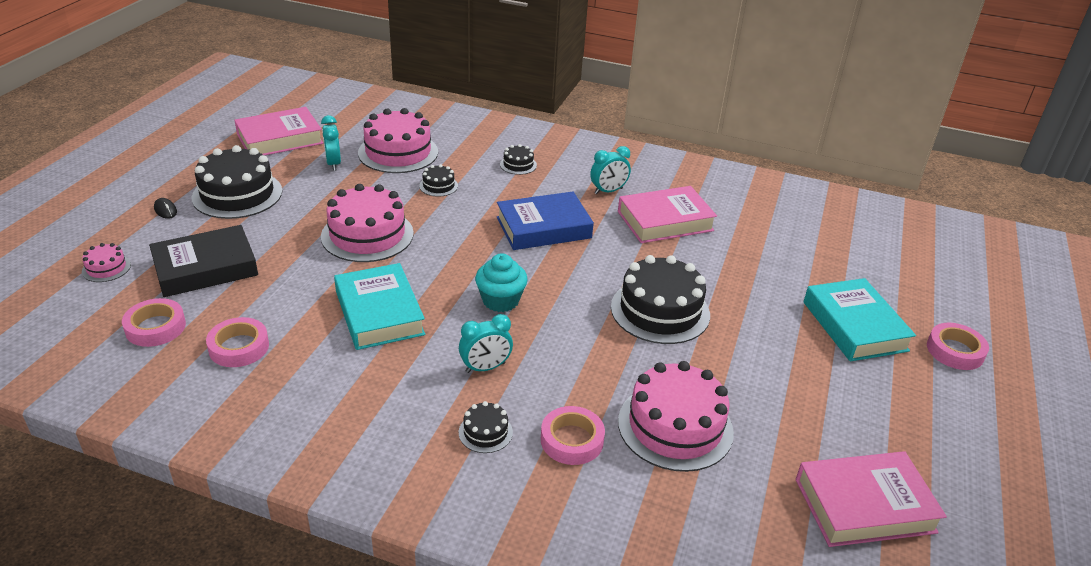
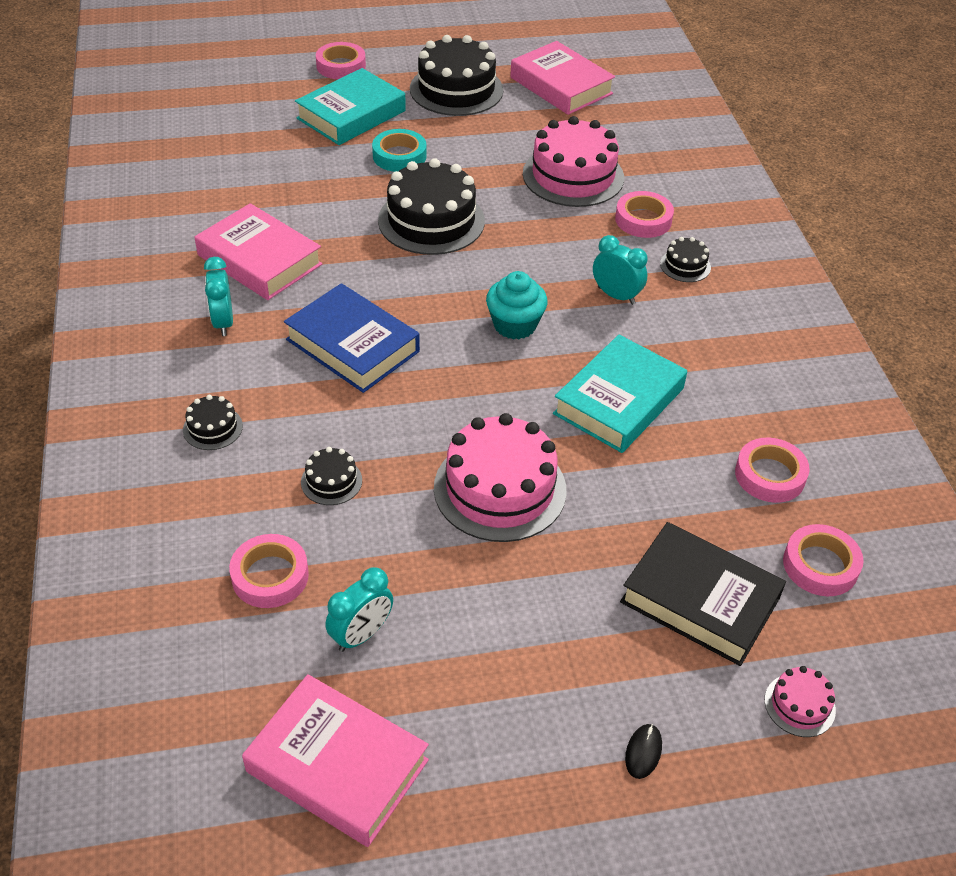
camera: 120 degrees left, 10 degrees up
(237, 194) = (533, 694): black cake -> black cake (456, 89)
(398, 152) = (270, 576): pink cake -> pink tape
(608, 191) = (223, 322): turquoise clock -> turquoise clock turned 135 degrees counterclockwise
(769, 329) = (399, 156): none -> turquoise tape

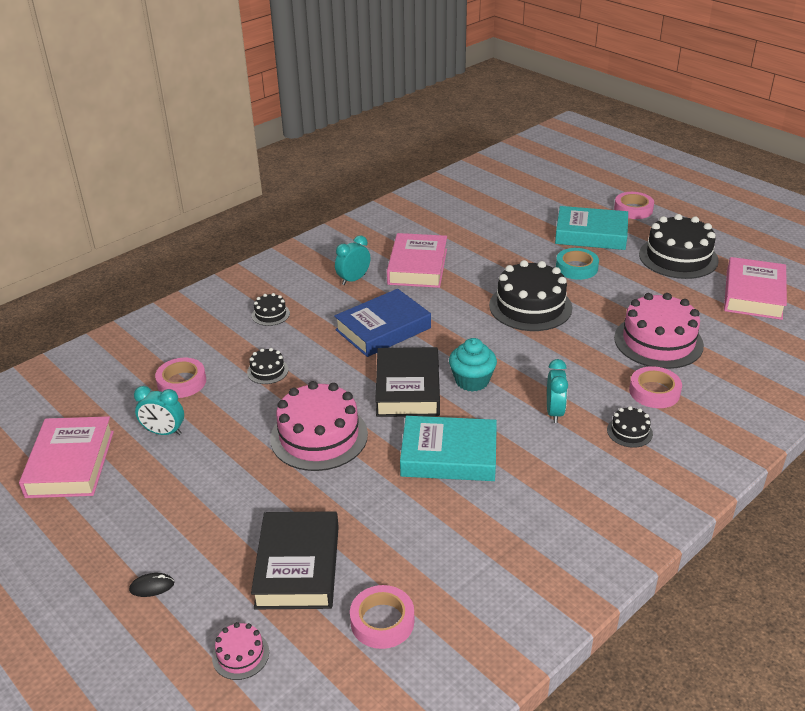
camera: 60 degrees right, 10 degrees down
(352, 345) = (383, 329): blue book -> blue book turned 45 degrees clockwise
(482, 378) = (408, 388): none -> black book
(770, 475) = (449, 560): pink tape -> none

